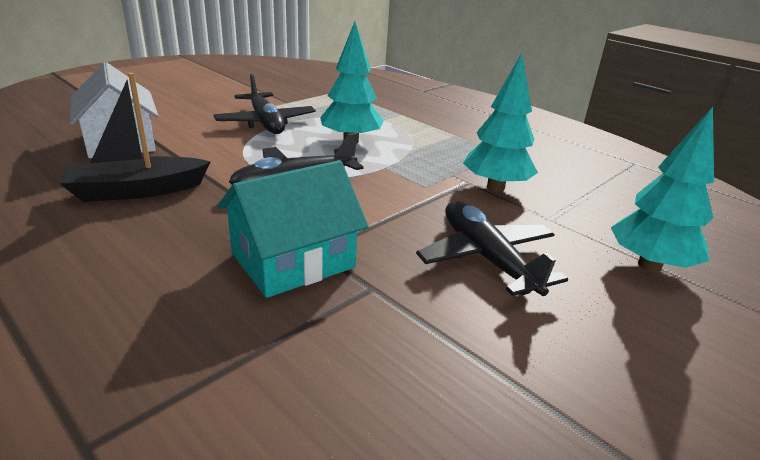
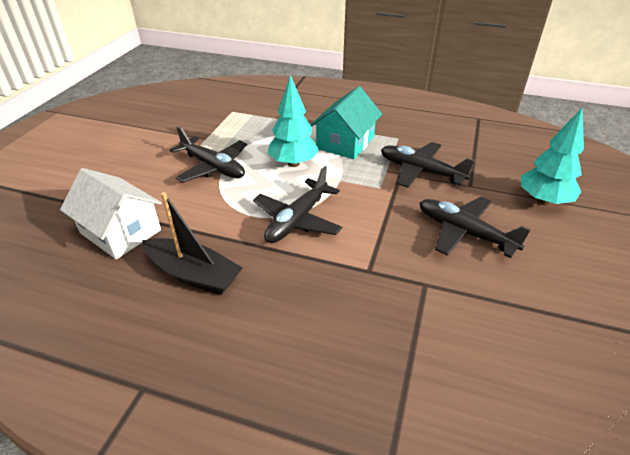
camera: 25 degrees left, 10 degrees up
(136, 191) = (194, 274): black boat -> black boat turned 105 degrees counterclockwise
(293, 260) = (363, 285): turquoise house -> turquoise house (345, 142)
(495, 187) = (420, 171): turquoise tree -> black plane

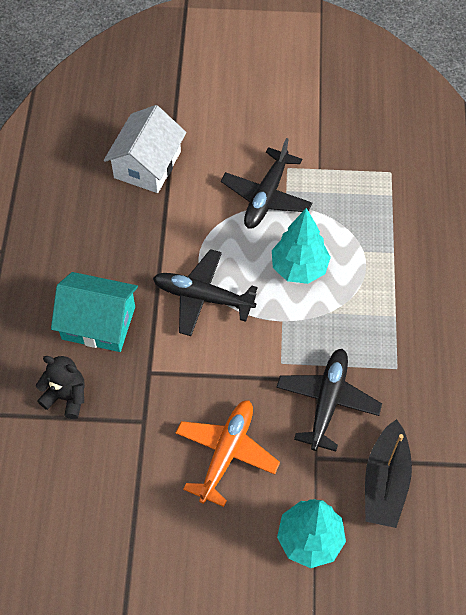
camera: 75 degrees right, 20 degrees up
(194, 274) = (111, 239): black boat -> black boat (385, 482)
(345, 142) = (363, 311): turquoise house -> turquoise house (98, 323)
(384, 347) = (66, 397): none -> black teddy bear
(464, 232) = (226, 453): black plane -> orange plane

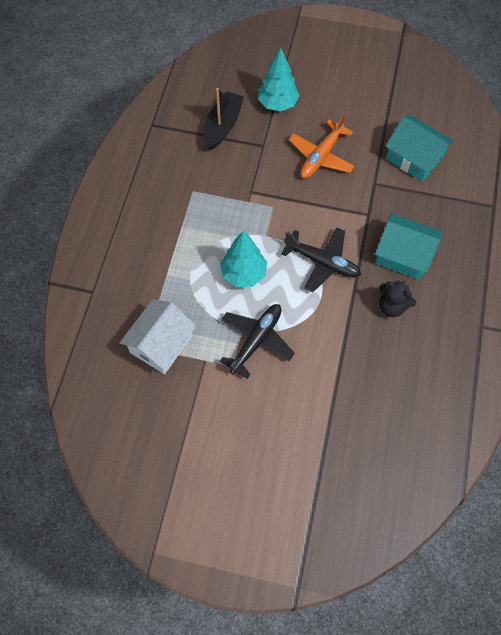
camera: 170 degrees left, 5 degrees up
(66, 397) = (427, 206): black teddy bear -> black teddy bear (392, 306)
(86, 473) = (414, 158): none -> turquoise house
(147, 164) = (355, 389): white house -> white house (161, 344)
(327, 401) = (247, 177): black plane -> none

